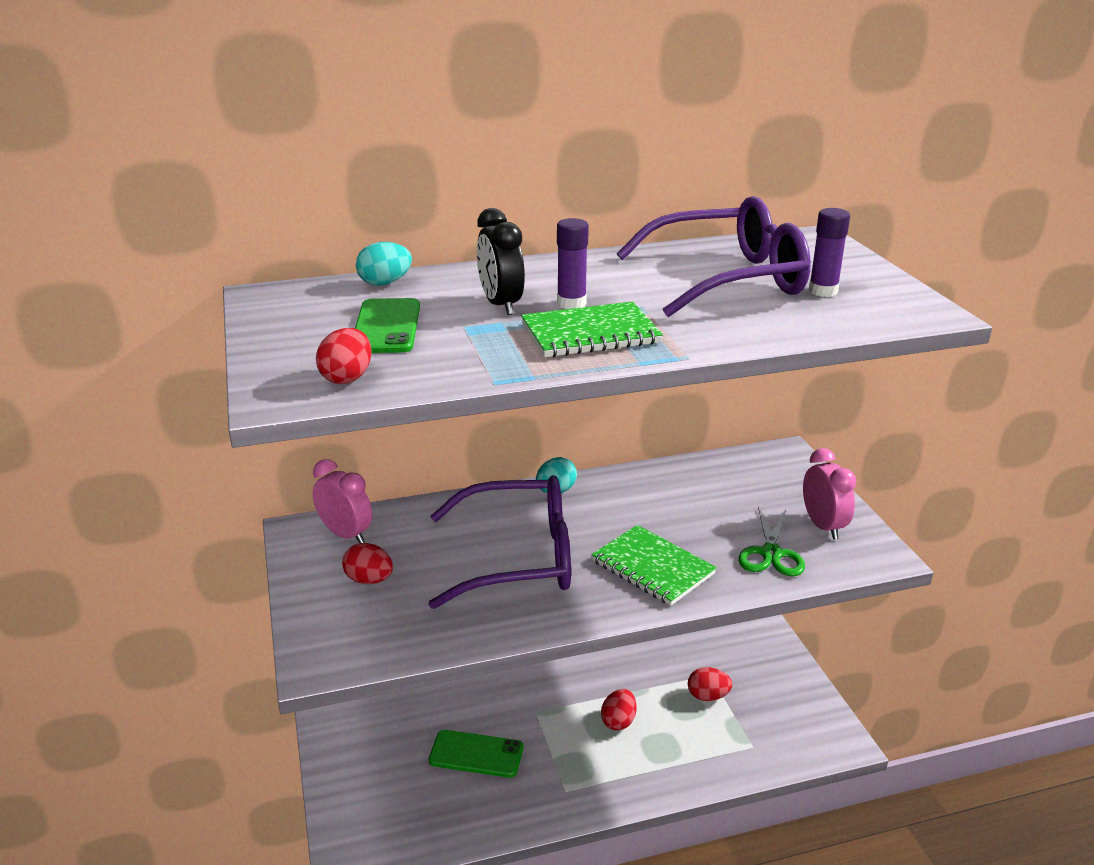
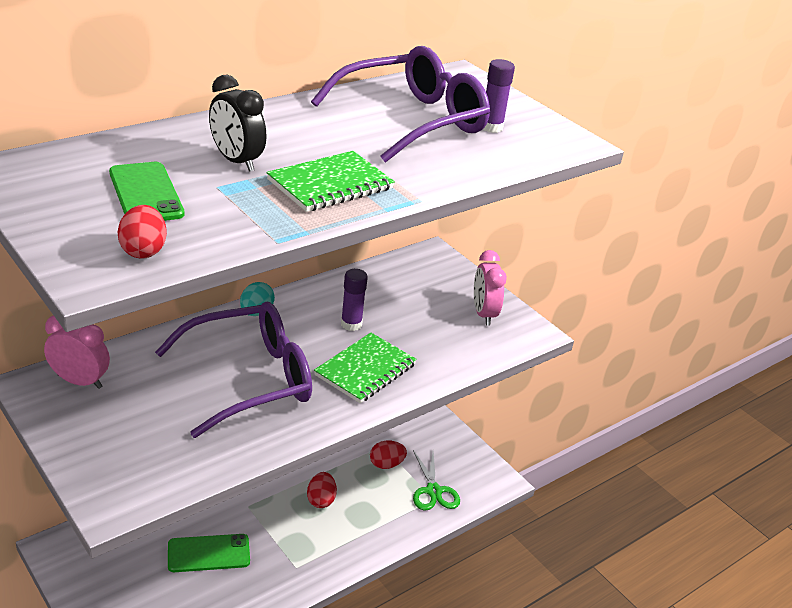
camera: 25 degrees left, 5 degrees up
(369, 580) = (123, 421): red egg -> none
(385, 283) = (114, 146): turquoise egg -> none
(571, 303) = (297, 155): purple glue stick -> purple glue stick (351, 324)
(652, 567) = (365, 370): green notebook -> green notebook turned 75 degrees counterclockwise
(771, 554) = (452, 343): green scissors -> green scissors (433, 491)
(823, 526) = (483, 314): pink clock -> pink clock turned 150 degrees counterclockwise

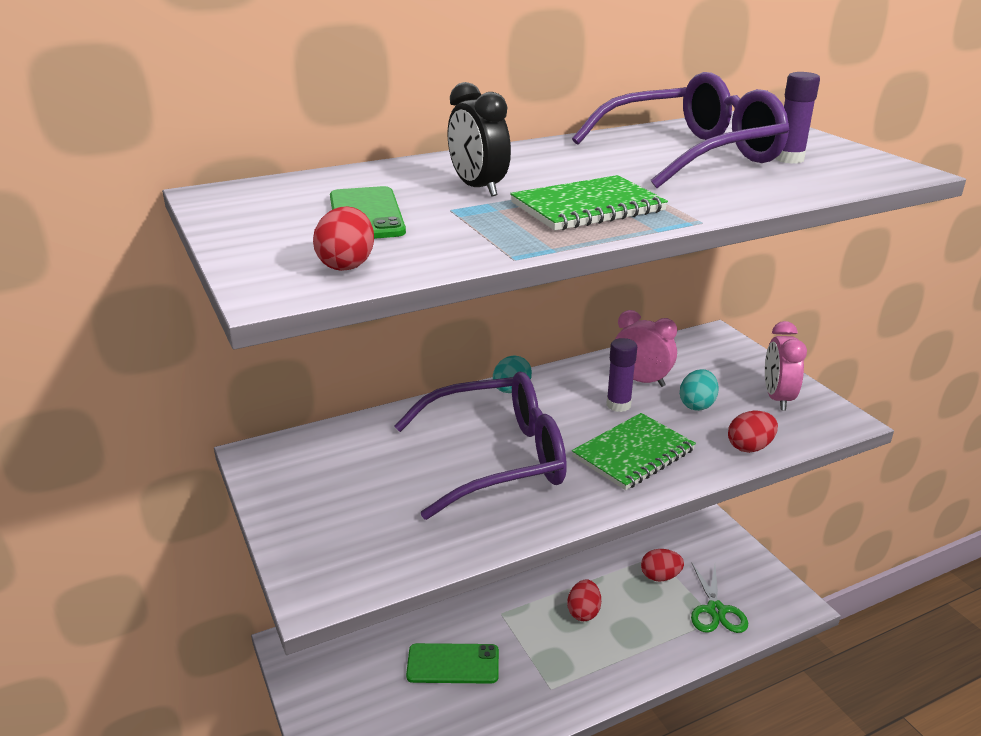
camera: 15 degrees right, 5 degrees down
(80, 381) = (309, 453): pink clock -> pink clock (641, 380)
(417, 322) = (697, 405): none -> turquoise egg
(460, 360) = (750, 447): none -> red egg

